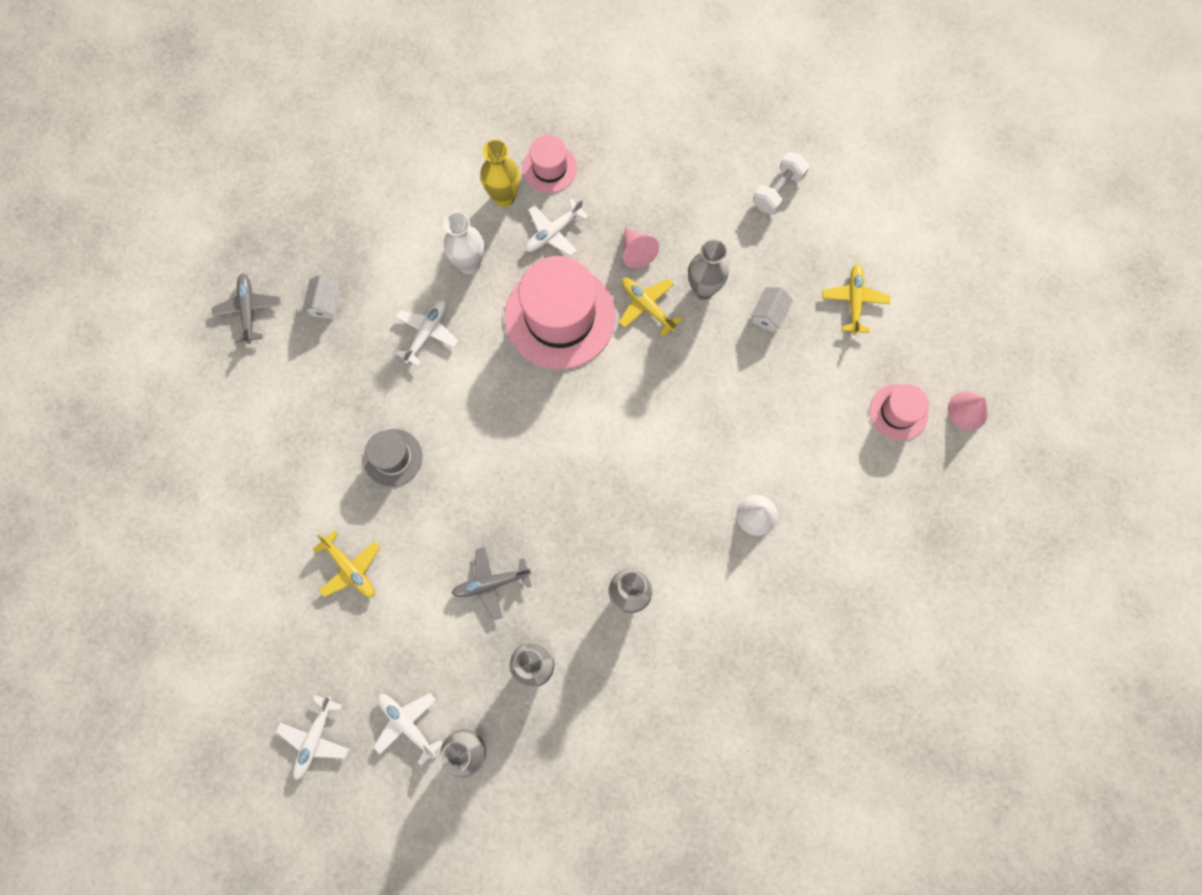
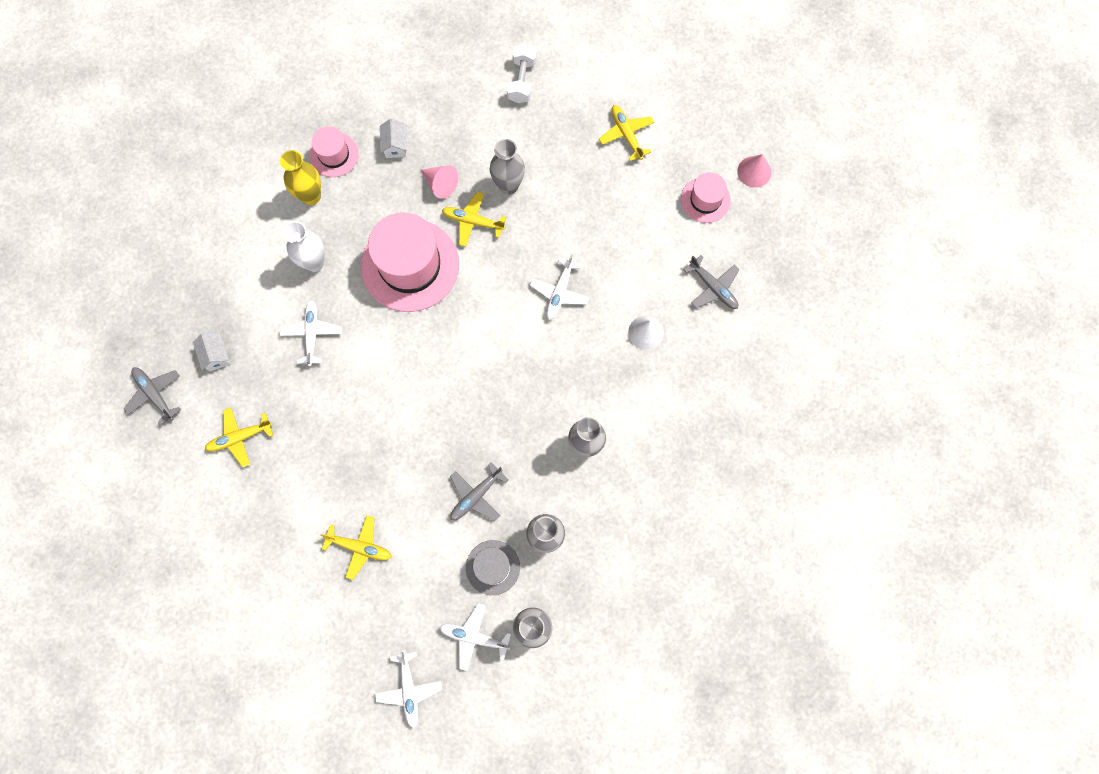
camera: 30 degrees left, 0 degrees up
(302, 396) = (240, 437): none -> yellow plane
(393, 457) = (342, 444): grey hat -> grey hat (492, 567)
(554, 232) = (367, 203): white plane -> white plane (560, 292)
(769, 314) = (569, 178): white house -> white house (395, 145)
(854, 507) = (713, 287): none -> grey plane

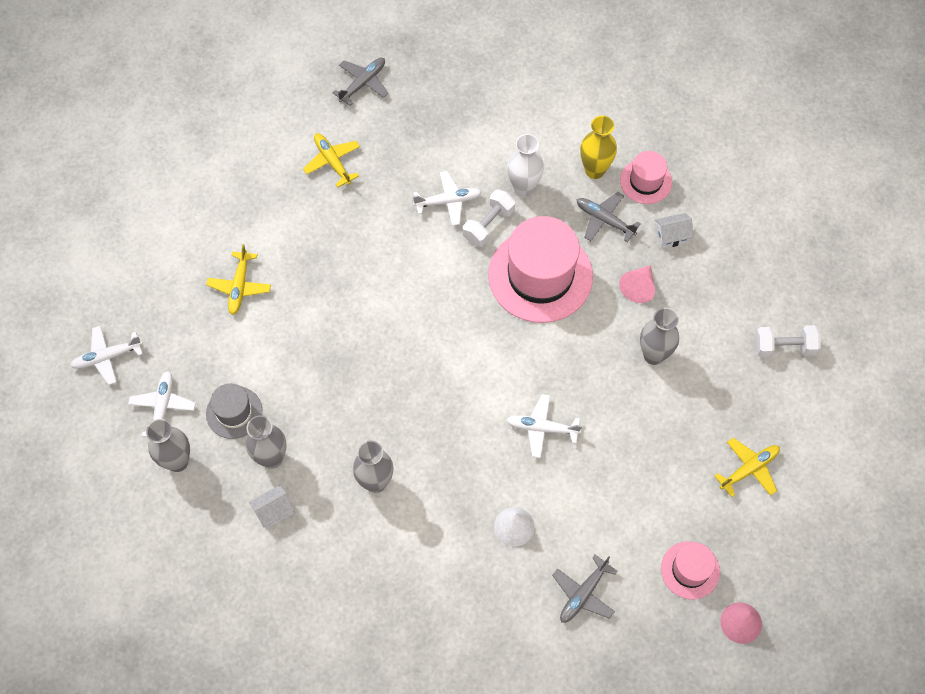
camera: 80 degrees right, 10 degrees down
(216, 355) = (410, 124): white house -> white house (274, 511)
(346, 301) = (488, 225): none -> white dumbbell
(473, 221) = (603, 327): yellow plane -> none
(476, 495) = (306, 384): grey plane -> grey plane (605, 220)

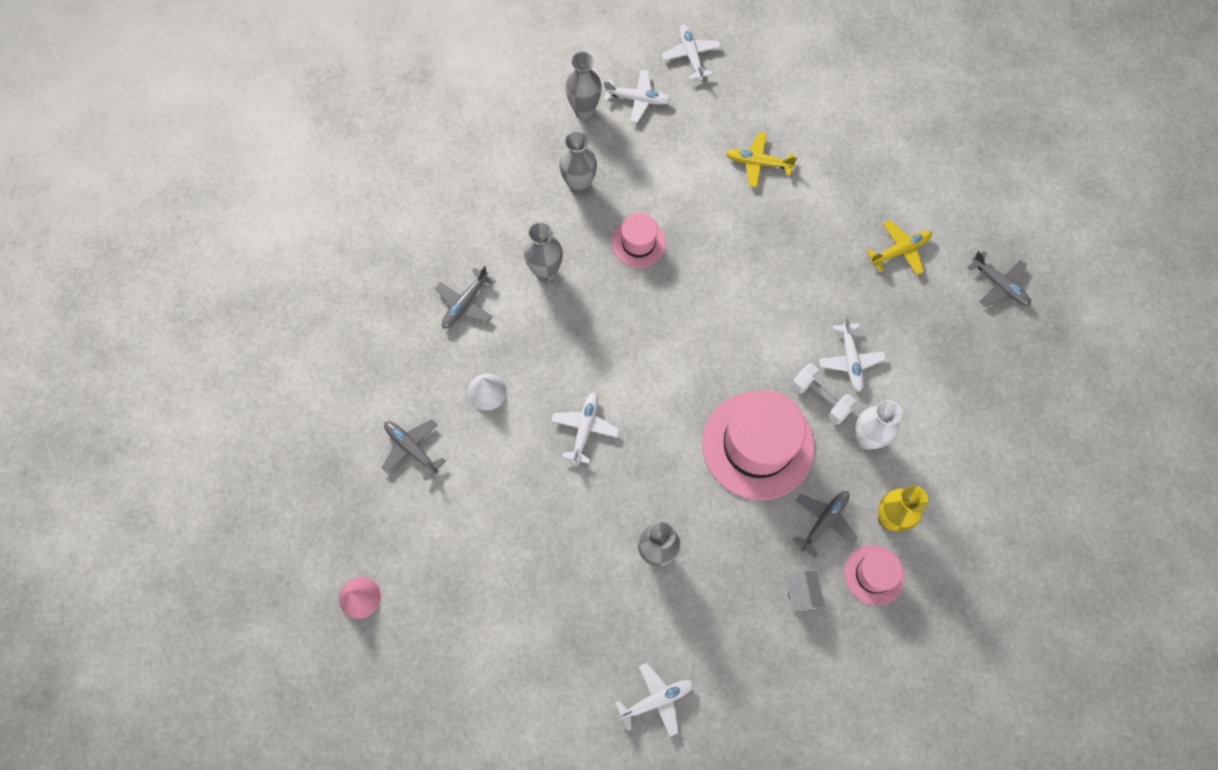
camera: 95 degrees right, 5 degrees up
(234, 412) = (627, 156): grey hat -> none
(274, 511) = (528, 186): white house -> none
(417, 560) = (465, 303): none -> grey plane
(638, 287) = (738, 547): pink cone -> none
(690, 570) = (419, 555): pink hat -> pink hat (638, 243)
(749, 469) = (518, 634): yellow plane -> none
(784, 347) = (656, 700): white dumbbell -> white plane

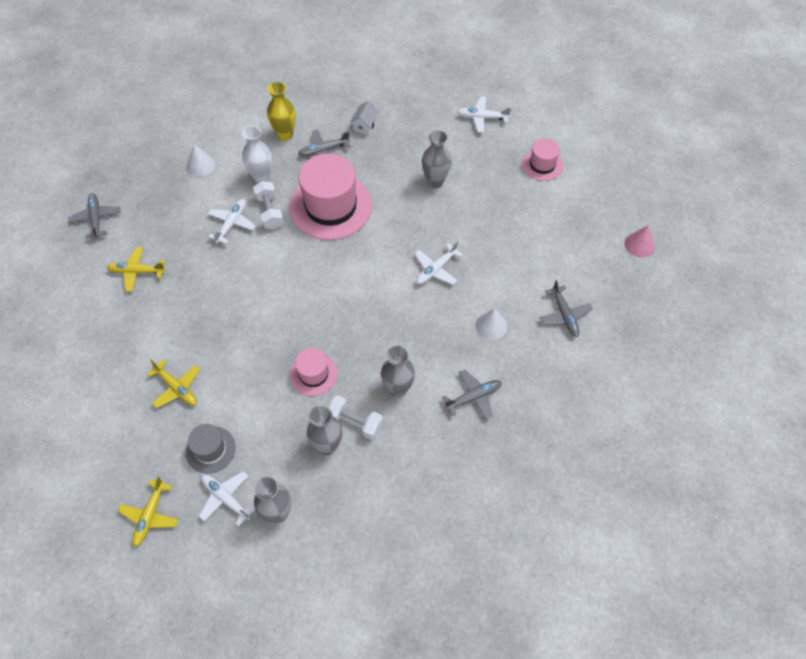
camera: 150 degrees left, 10 degrees down
(567, 219) = (355, 422): none -> white dumbbell
(682, 129) = (210, 449): none -> grey hat
(691, 55) = (150, 515): white plane -> yellow plane
(873, 575) = (317, 115): pink hat -> pink hat (542, 164)
(950, 416) = (201, 165): none -> white cone

